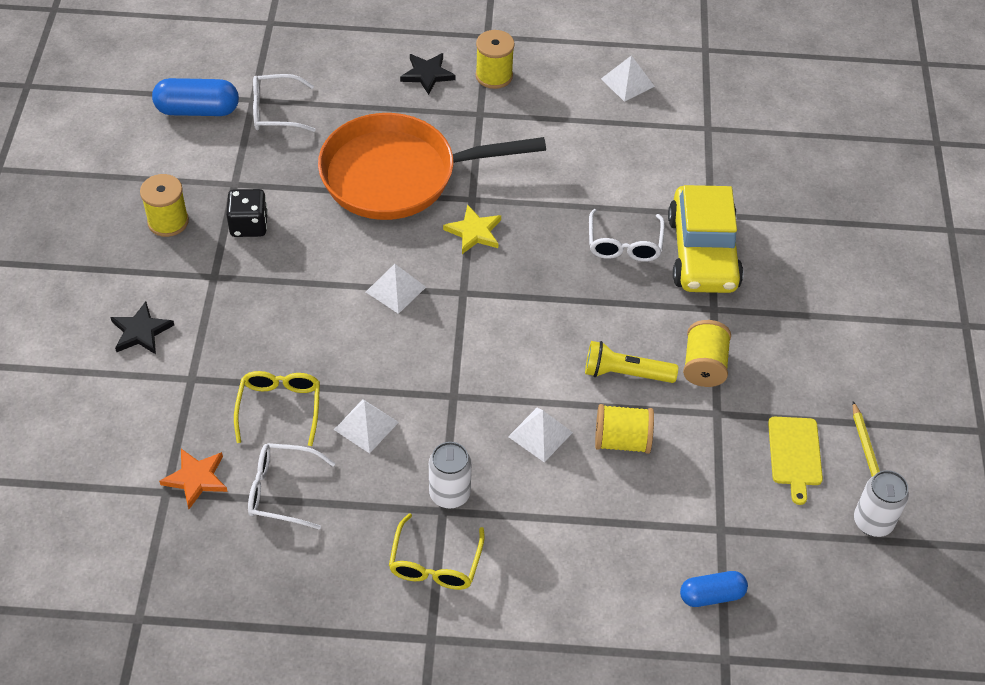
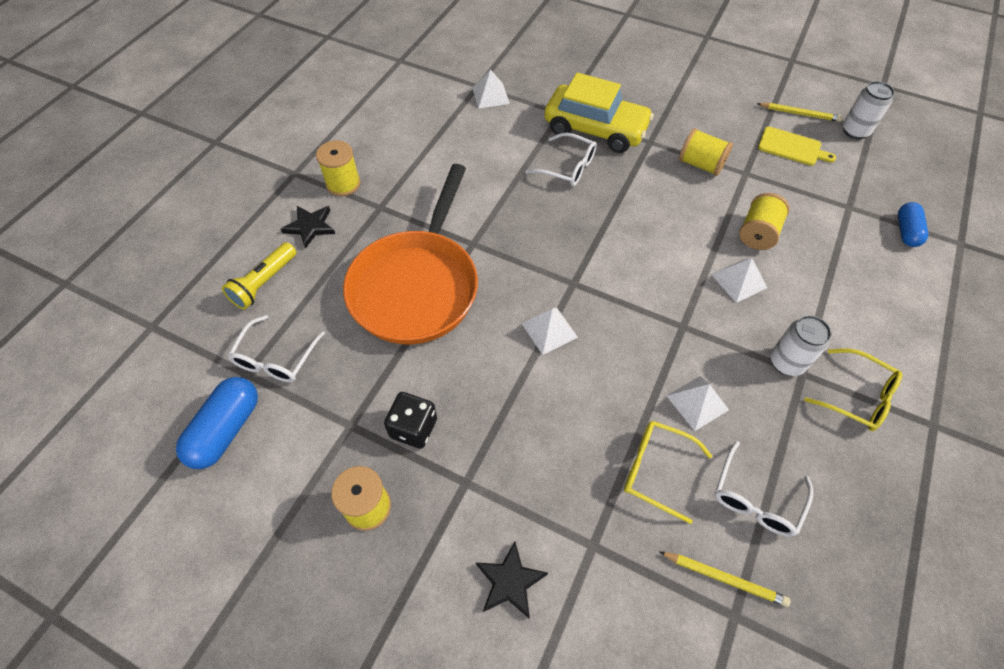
camera: 65 degrees left, 5 degrees up
(196, 479) = (724, 578): orange star -> yellow pencil
(474, 232) = (510, 254): yellow star -> none
(625, 373) = (694, 209): yellow flashlight -> yellow flashlight (264, 283)
(627, 82) = (405, 110): white pyramid -> white pyramid (490, 95)

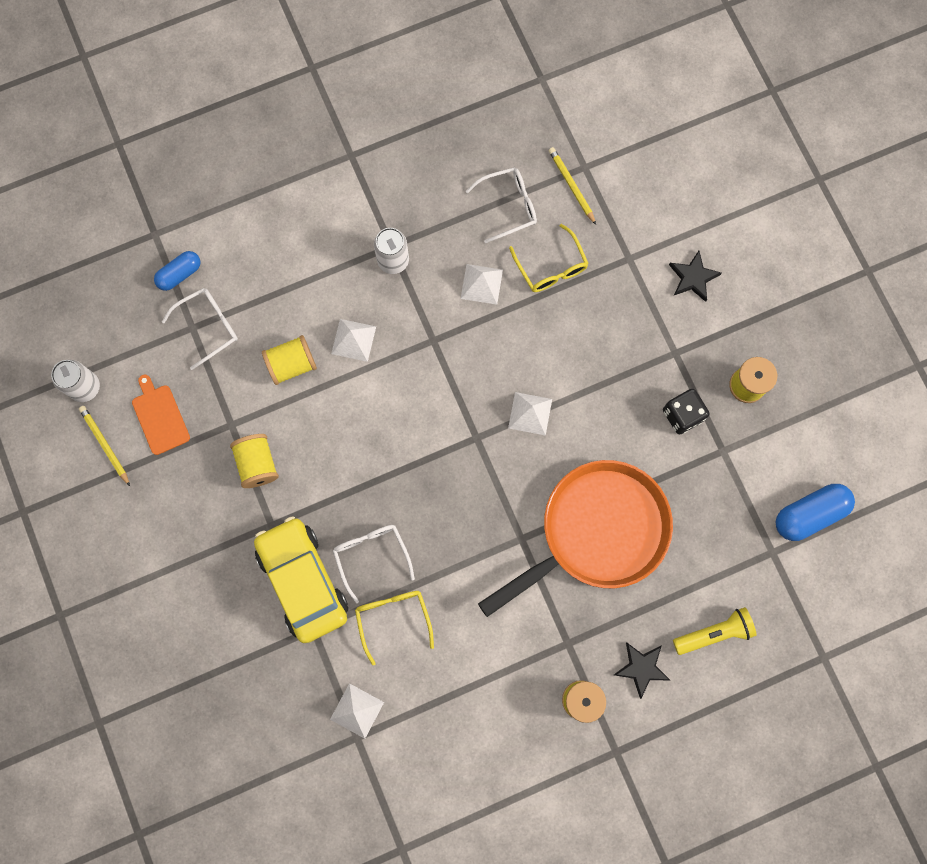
camera: 140 degrees left, 20 degrees up
(276, 358) = (744, 549): white glasses -> white glasses (208, 327)
(792, 147) = (160, 417): yellow cutting board -> orange cutting board
(857, 396) = (375, 206): yellow glasses -> yellow glasses (393, 618)

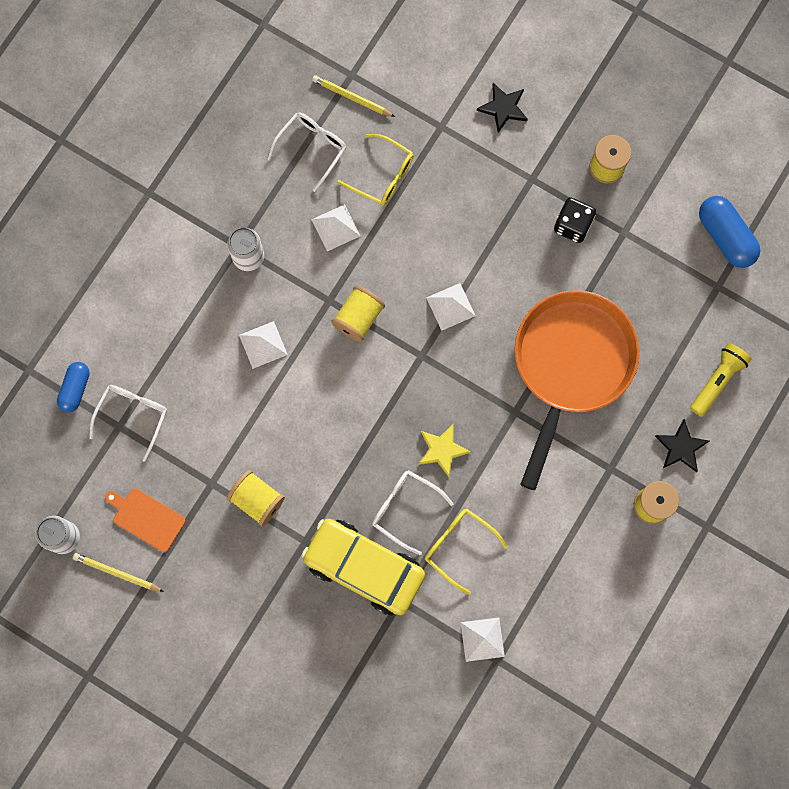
camera: 35 degrees left, 0 degrees up
(292, 364) = (226, 400): yellow spool -> yellow spool (358, 318)
(437, 528) = (442, 450): none -> yellow star
(809, 514) = (725, 237): blue capsule -> blue capsule turned 60 degrees counterclockwise

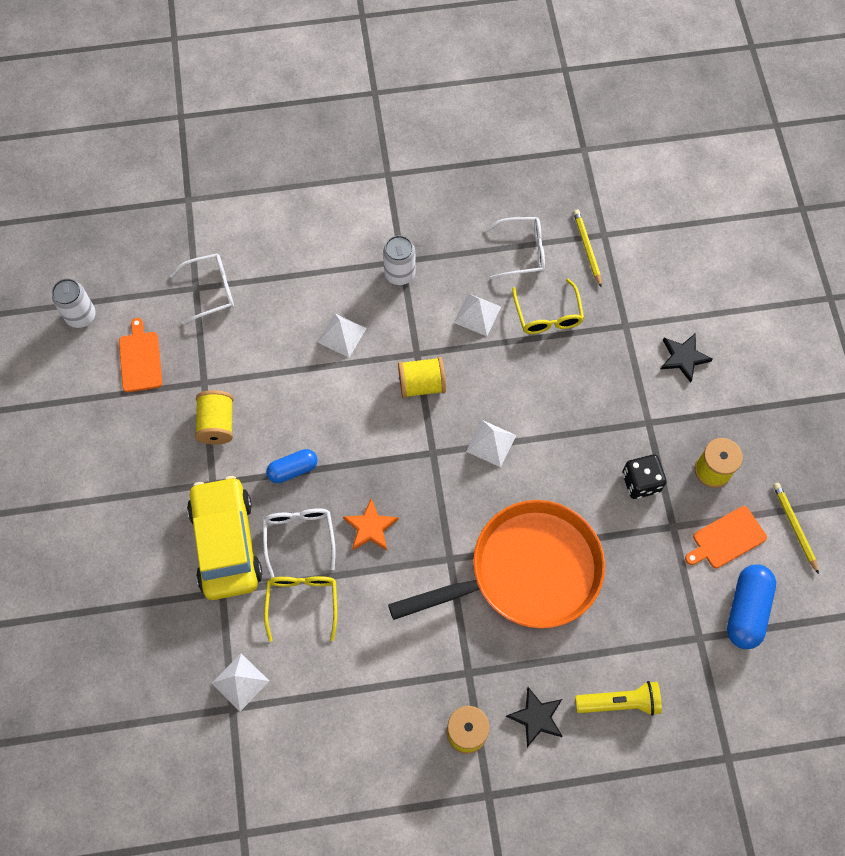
camera: 50 degrees right, 10 degrees down
(75, 389) = (199, 239): blue capsule -> blue capsule (293, 469)
(117, 573) = (82, 371): yellow pencil -> yellow pencil (794, 527)
(442, 450) = (370, 527): yellow star -> orange star
(664, 203) = (726, 538): none -> orange cutting board

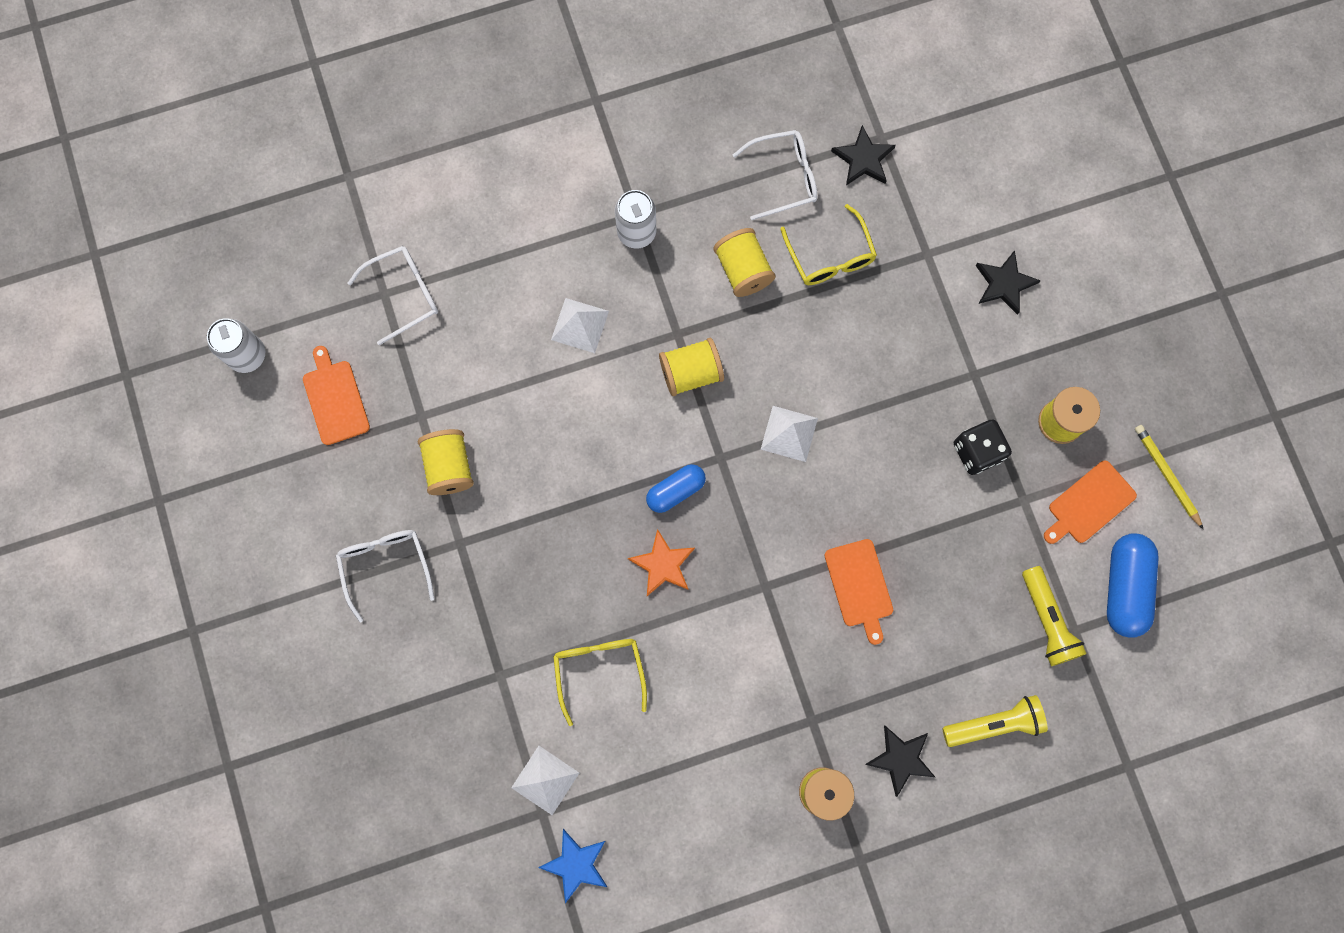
camera: 10 degrees left, 10 degrees up
(226, 543) = (492, 615): yellow car -> none
(251, 755) = (576, 864): none -> blue star
(293, 469) = (554, 508): blue capsule -> blue capsule (675, 491)
(299, 536) = (579, 591): white glasses -> white glasses (385, 566)
(477, 314) = (743, 270): white pyramid -> yellow spool
(526, 572) = (859, 586): orange pan -> orange cutting board
(587, 248) = (863, 159): yellow pencil -> black star
(677, 626) = (1047, 620): none -> yellow flashlight

